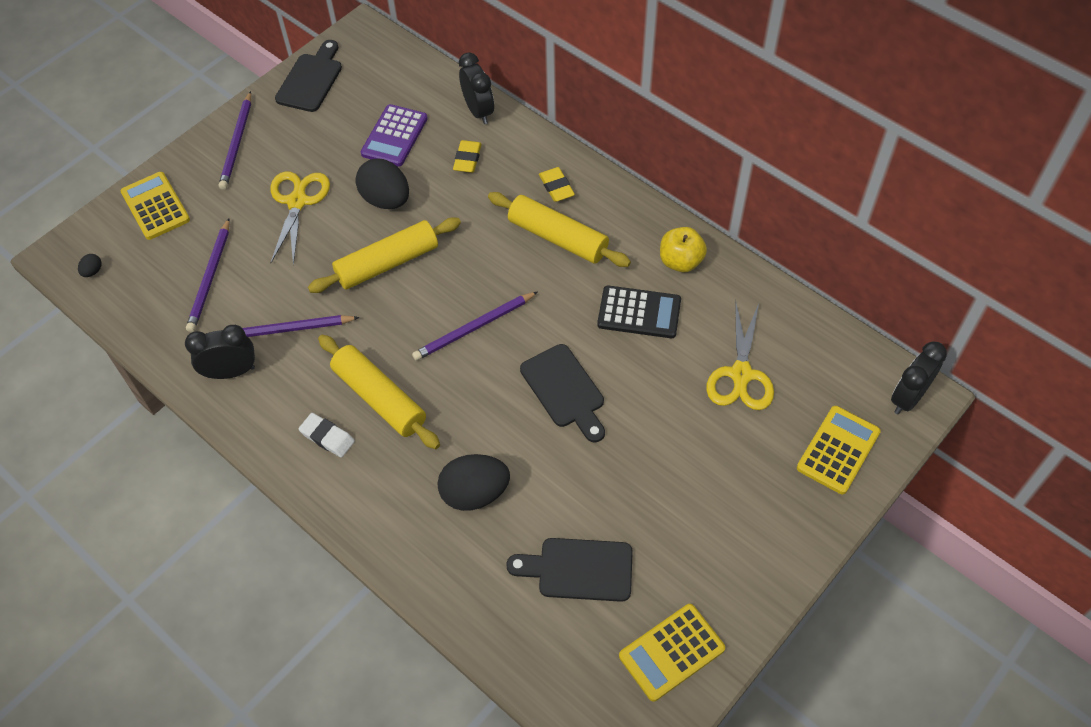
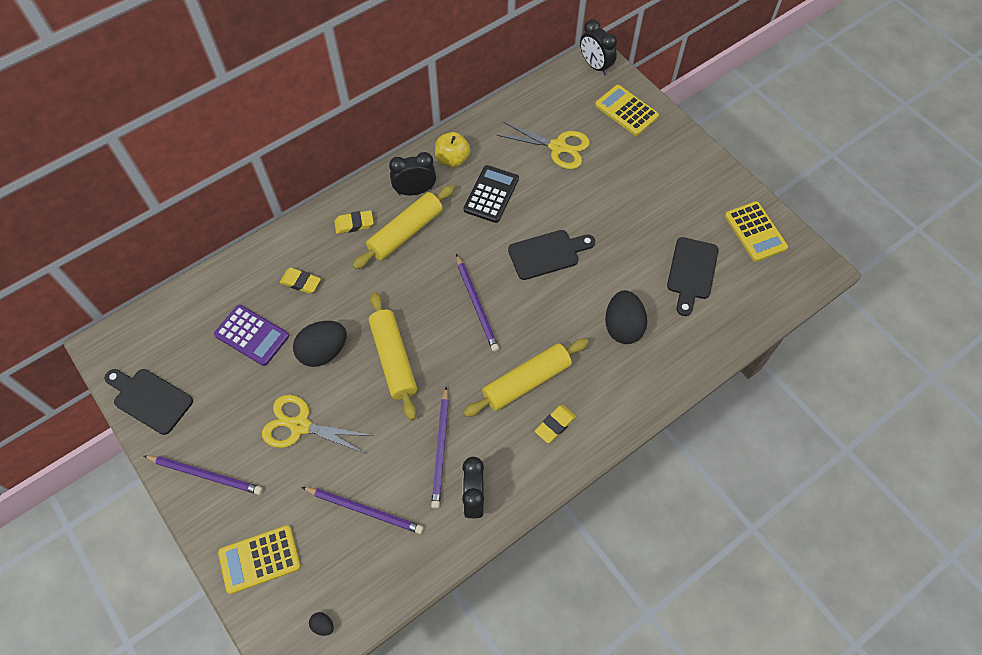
camera: 80 degrees left, 5 degrees up
(327, 437) = (555, 425): white eraser -> yellow eraser
(478, 111) = (249, 265): black clock -> black clock (415, 191)

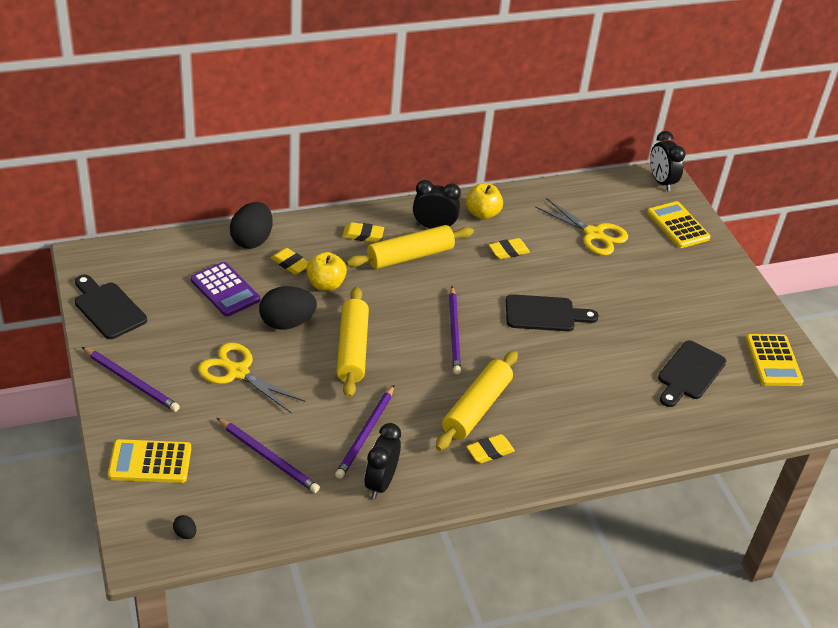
camera: 15 degrees right, 20 degrees down
(342, 294) = (326, 284): none -> yellow apple
(491, 194) = (508, 251): black calculator -> yellow eraser
(526, 382) = (476, 408): yellow rolling pin -> yellow rolling pin turned 45 degrees counterclockwise
(623, 327) = (596, 395): black egg -> black egg (252, 240)

